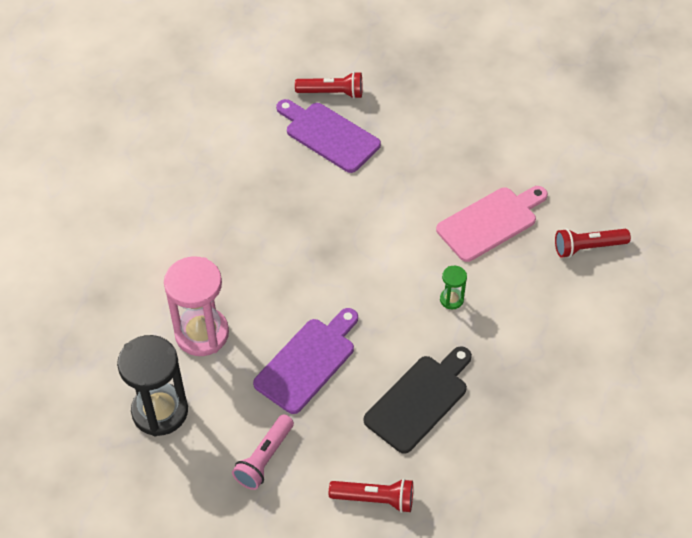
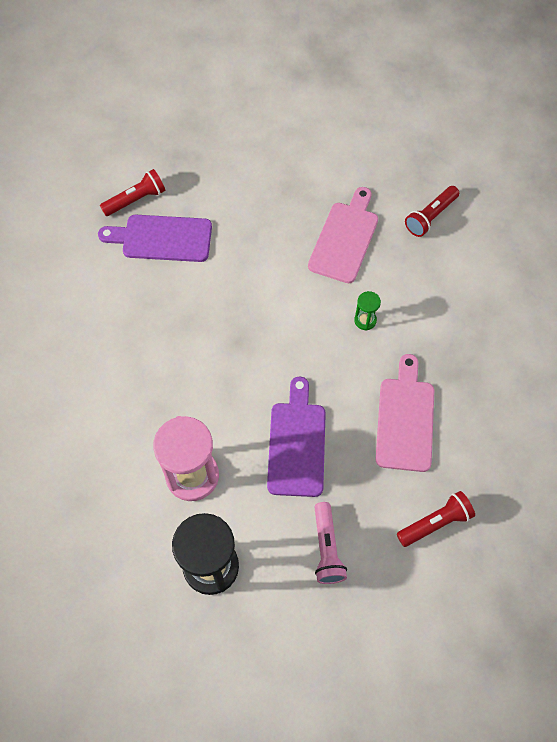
camera: 35 degrees left, 10 degrees up
(419, 400) = (405, 419): black cutting board -> pink cutting board

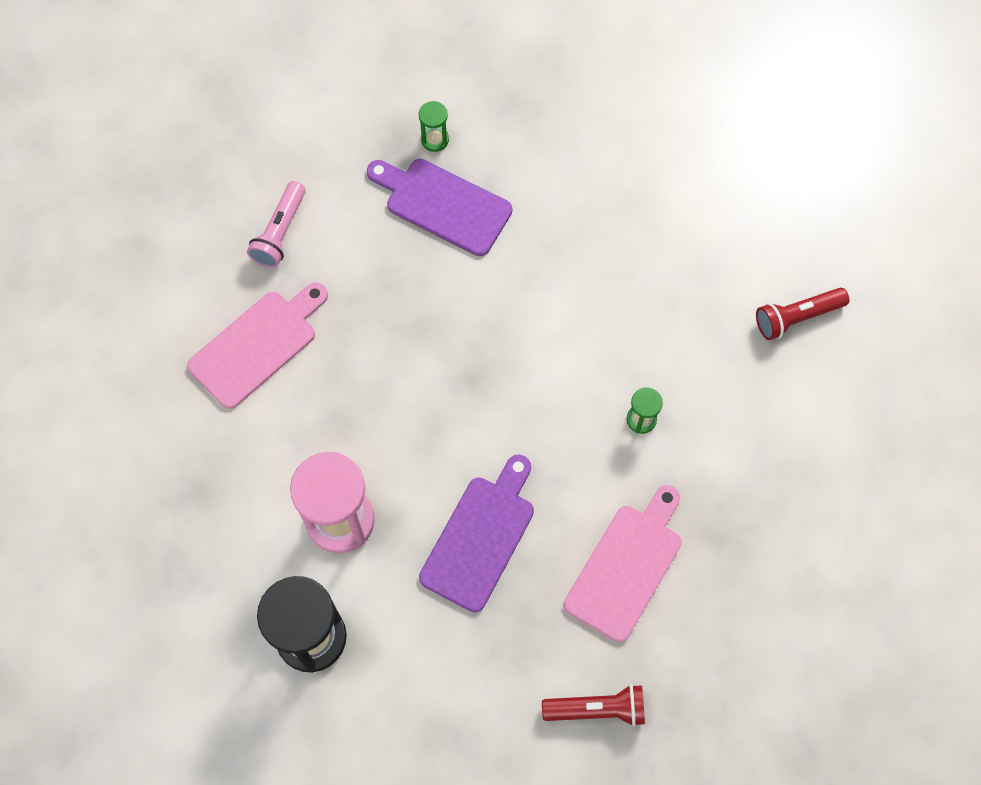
camera: 25 degrees right, 5 degrees up
(136, 200) = (435, 139): red flashlight -> green hourglass
(327, 548) = (453, 679): pink flashlight -> pink flashlight (280, 232)
(345, 238) = (671, 300): pink cutting board -> pink cutting board (258, 345)

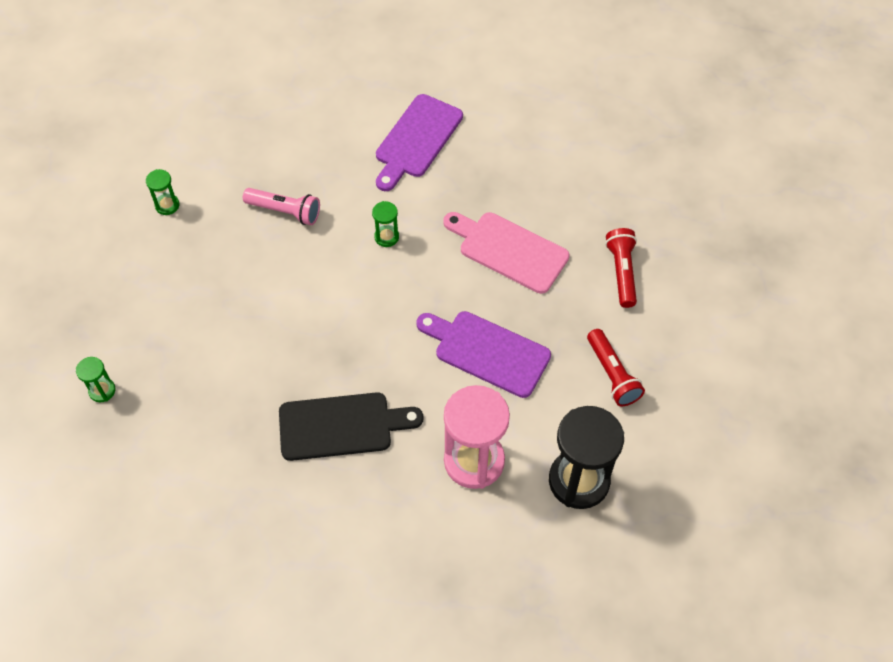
camera: 90 degrees left, 10 degrees down
(258, 345) = (302, 540): pink cutting board -> none
(280, 232) = (183, 525): pink flashlight -> pink flashlight (285, 211)
(387, 378) = (342, 426): none -> black cutting board
(443, 204) = (171, 383): purple cutting board -> purple cutting board (416, 140)
(676, 175) = (167, 205): none -> green hourglass
(796, 317) = (304, 132): red flashlight -> red flashlight (612, 374)

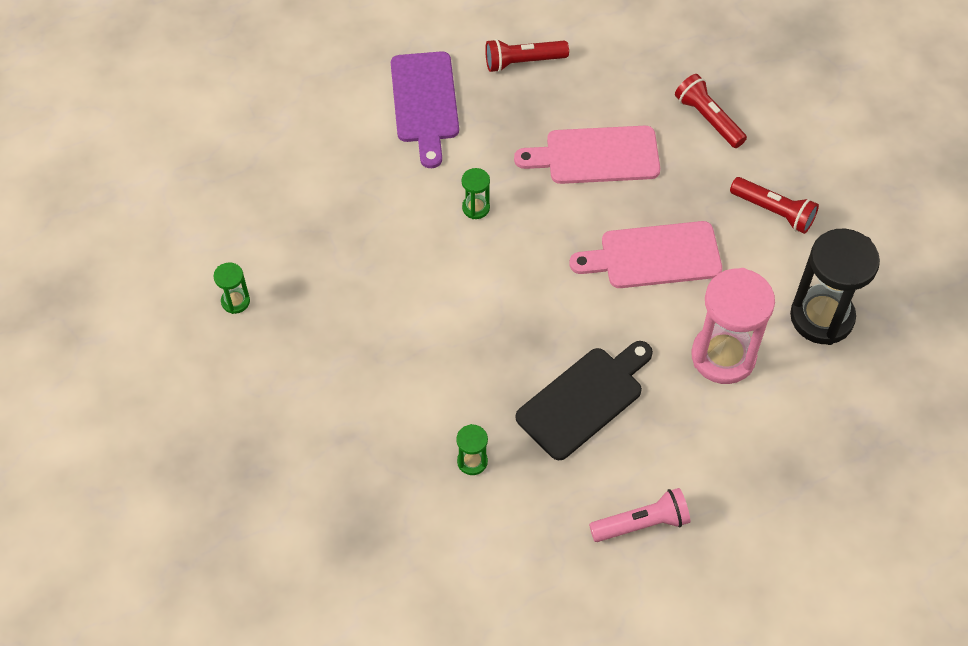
camera: 35 degrees left, 0 degrees up
(102, 390) = (331, 510): green hourglass -> green hourglass (472, 461)
(285, 211) = (358, 240): pink flashlight -> pink flashlight (642, 523)
(487, 351) = (653, 256): purple cutting board -> pink cutting board
(514, 149) = (523, 62): none -> red flashlight

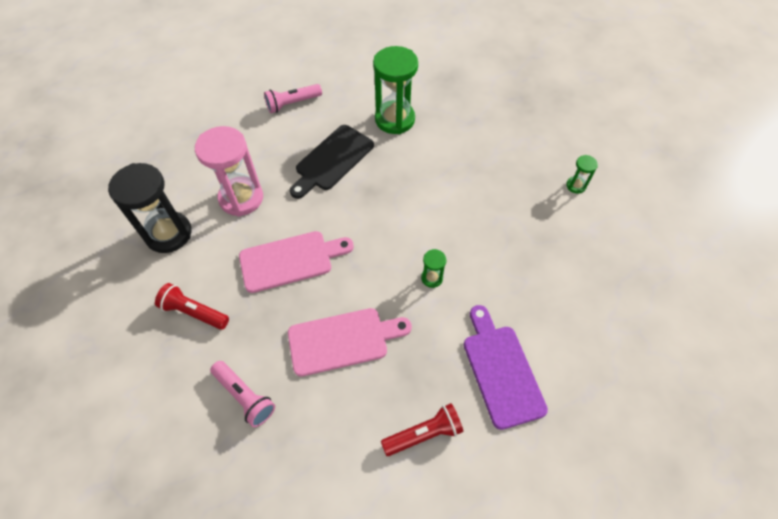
camera: 170 degrees right, 0 degrees up
(472, 461) = (394, 119): green hourglass -> green hourglass, size x2.21
(708, 119) = (245, 396): red flashlight -> pink flashlight

